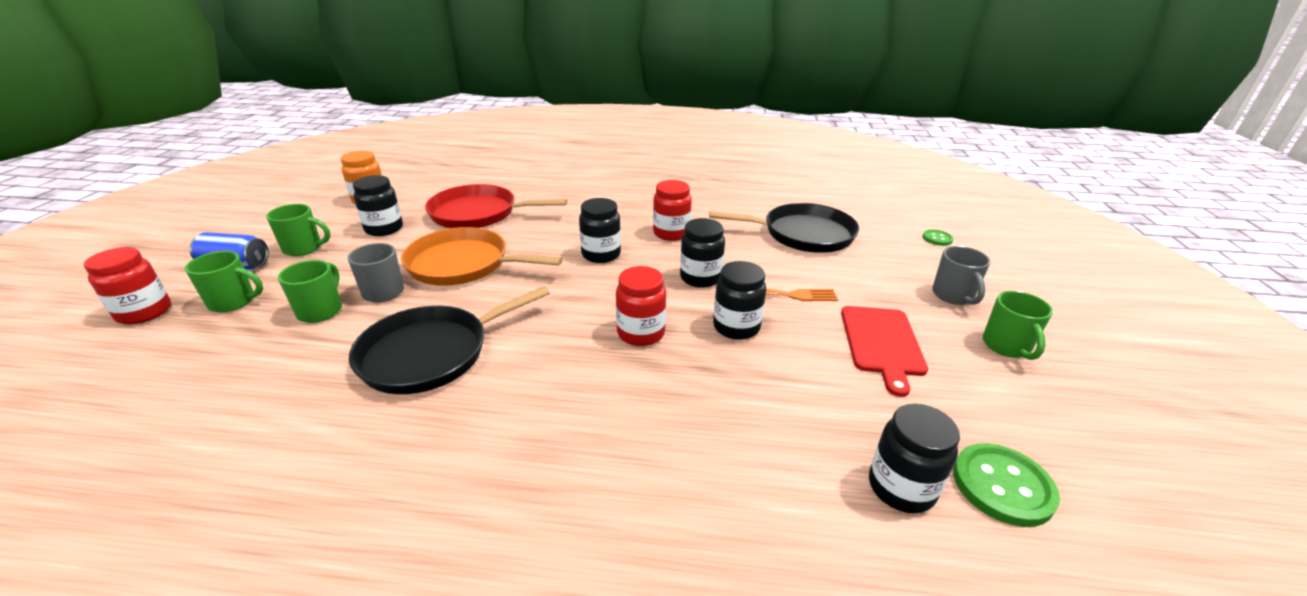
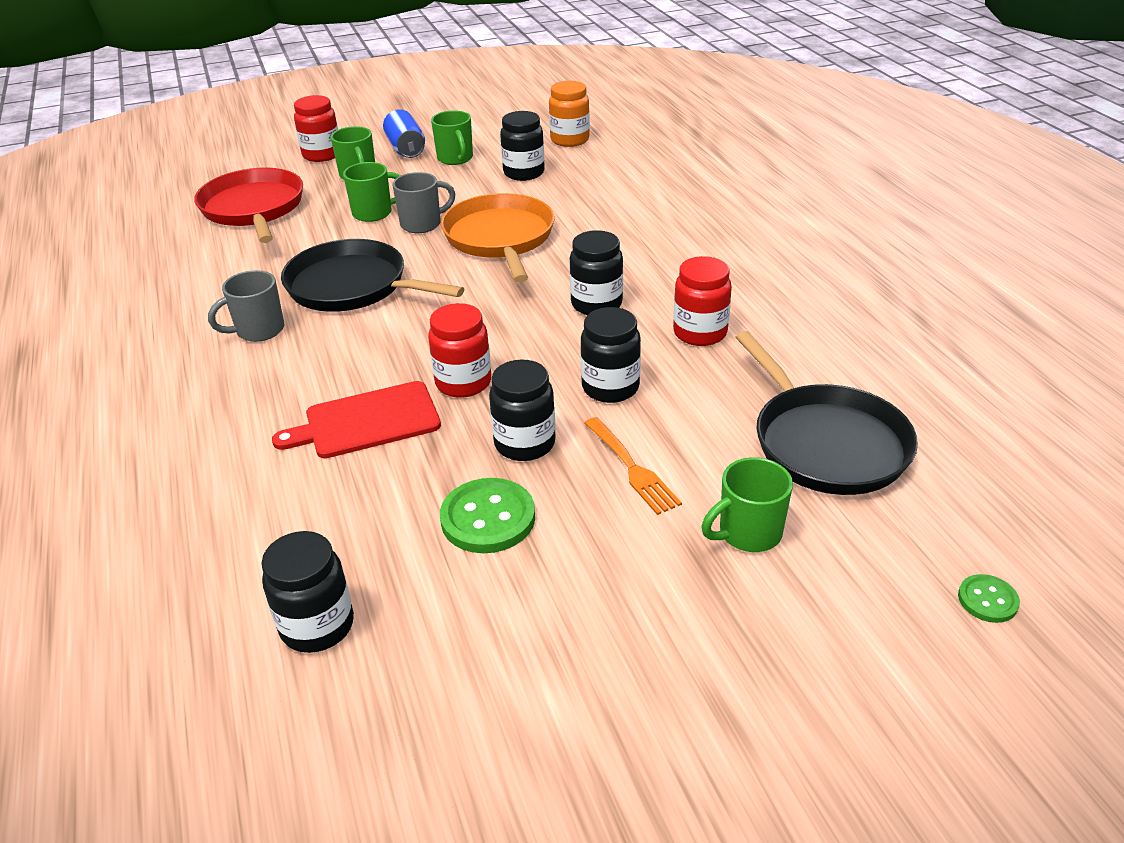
camera: 65 degrees right, 5 degrees up
(478, 213) = (606, 201): red pan -> red pan (253, 208)
(882, 343) = (582, 574): red cutting board -> red cutting board (367, 421)
(953, 296) = (782, 639): grey mug -> grey mug (258, 330)
(1002, 486) = (357, 714): green button -> green button (488, 518)
(1007, 346) = (674, 714): green mug -> green mug (748, 533)

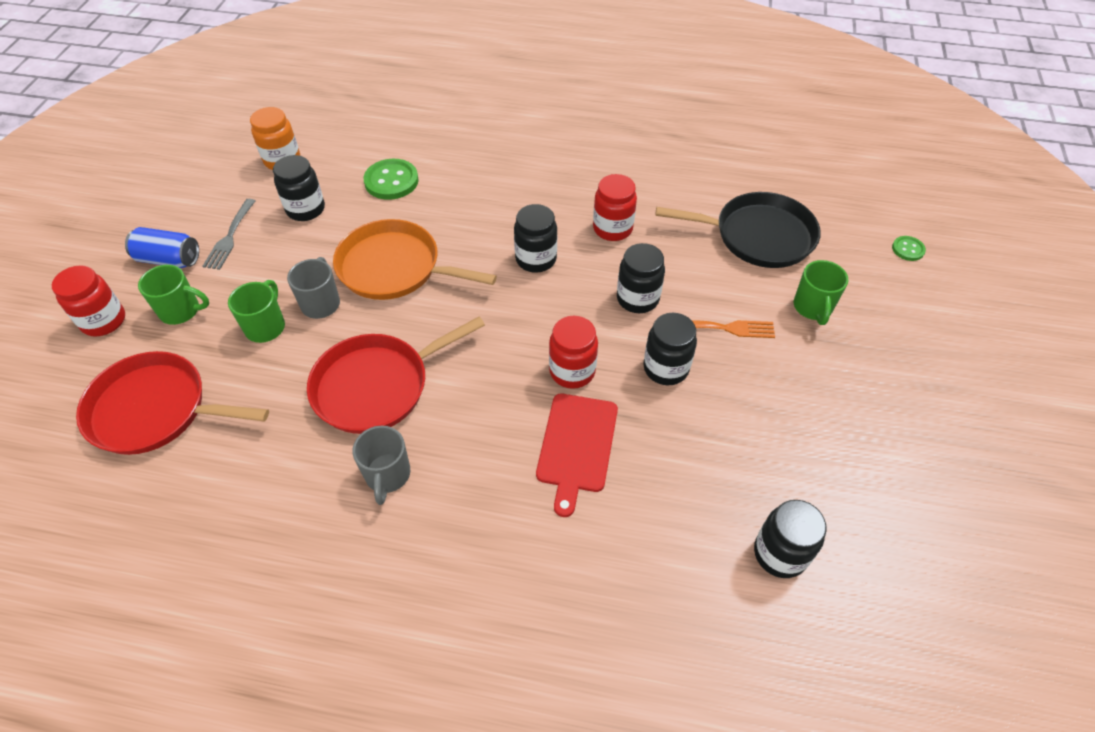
camera: 60 degrees left, 15 degrees up
(352, 286) = (377, 386): black pan -> red pan
(455, 159) = (230, 237): green mug -> grey fork
(488, 518) = (729, 420): green button -> green button (391, 181)

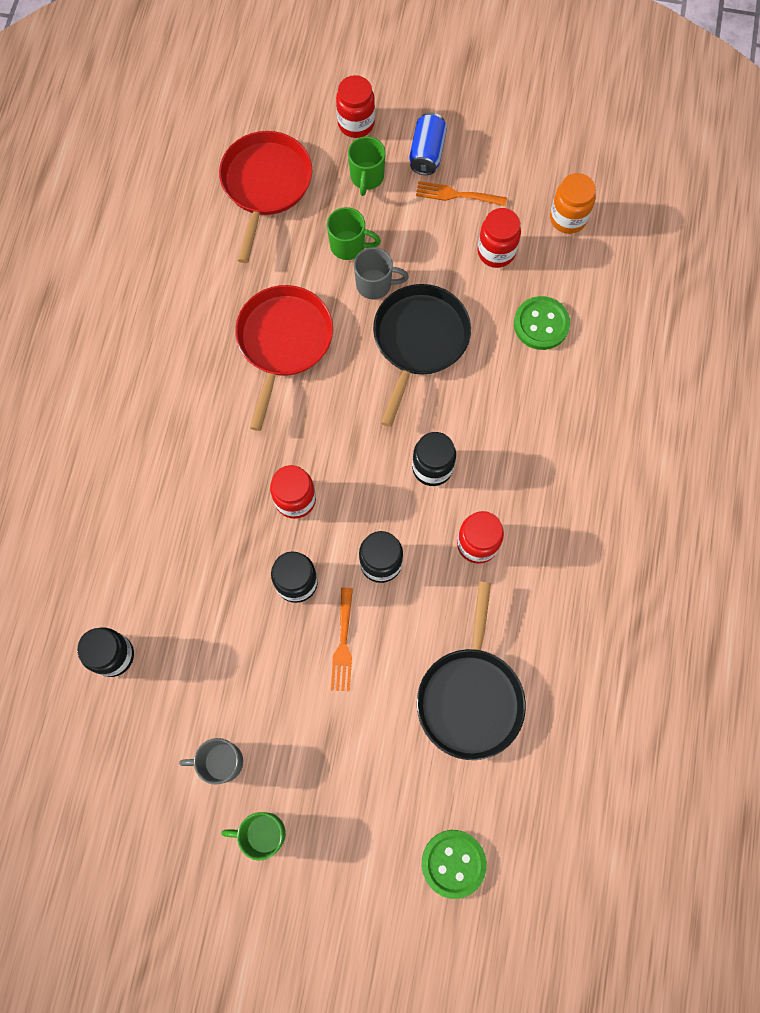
camera: 90 degrees right, 20 degrees up
(230, 237) = (456, 195): grey fork -> orange fork
(306, 209) = (496, 252): black jar -> red jar
(377, 386) = (283, 341): red pan -> red pan turned 45 degrees clockwise
(387, 475) = (199, 359): grey mug -> grey mug (221, 762)
(394, 268) = (419, 340): orange pan -> black pan
(577, 446) = (218, 502): red cutting board -> none
(812, 308) = (368, 736): green mug -> green mug (263, 833)
(908, 249) = (453, 863): green button -> green button, size x1.86

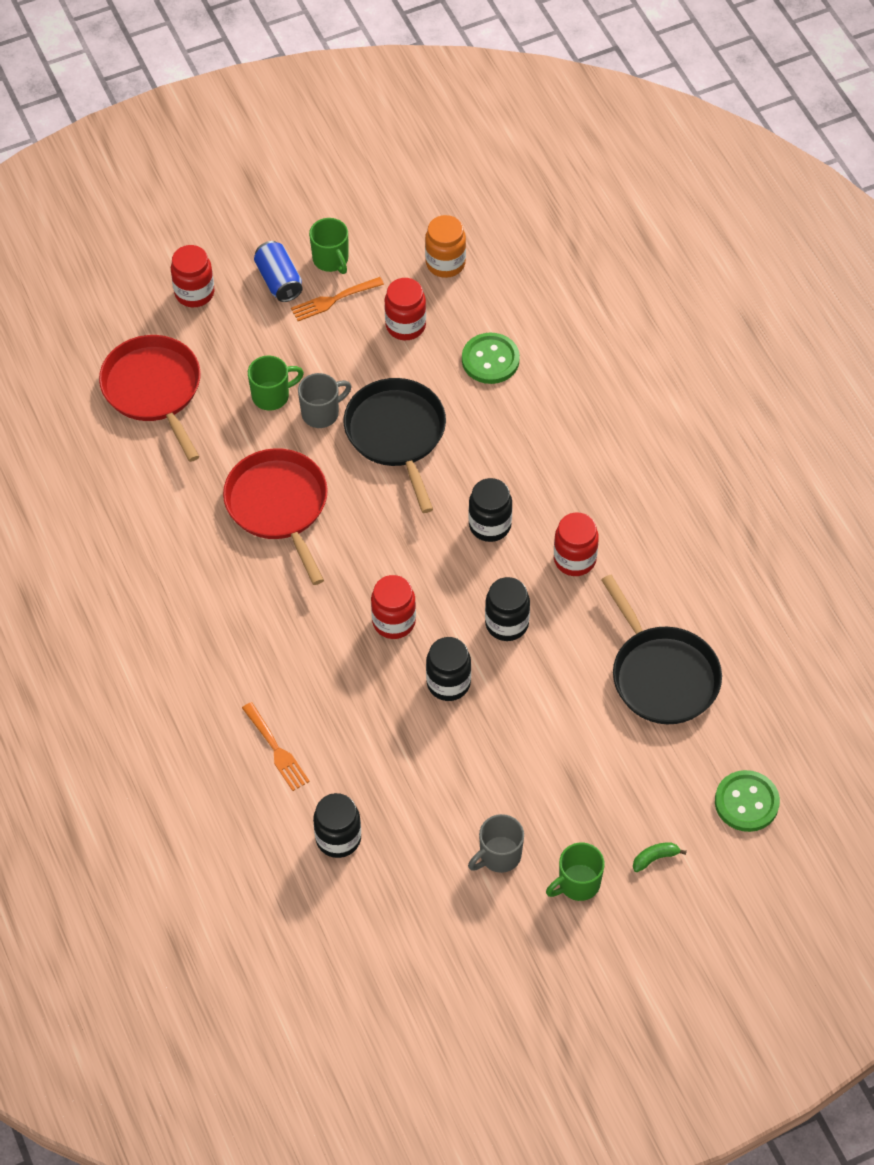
camera: 35 degrees left, 15 degrees down
(341, 857) = (655, 858): none -> green banana
(343, 644) = (526, 704): orange fork -> orange fork (276, 750)
(367, 177) = (241, 331): green mug -> green mug (331, 260)

